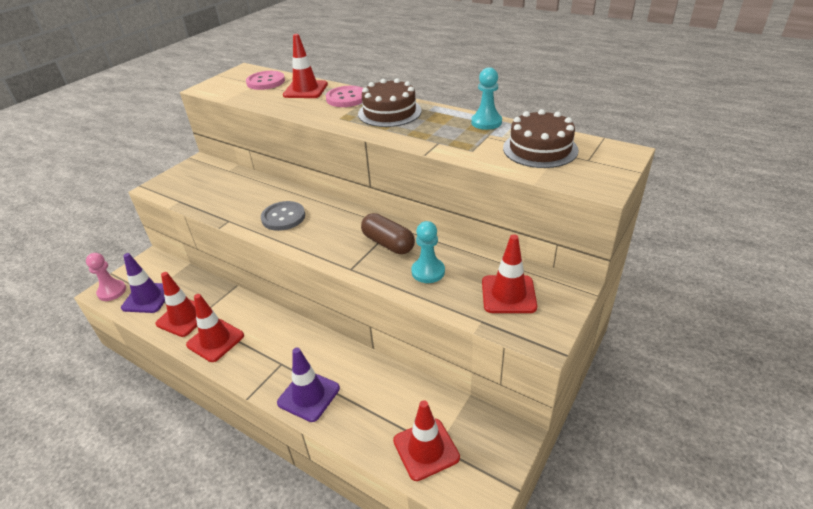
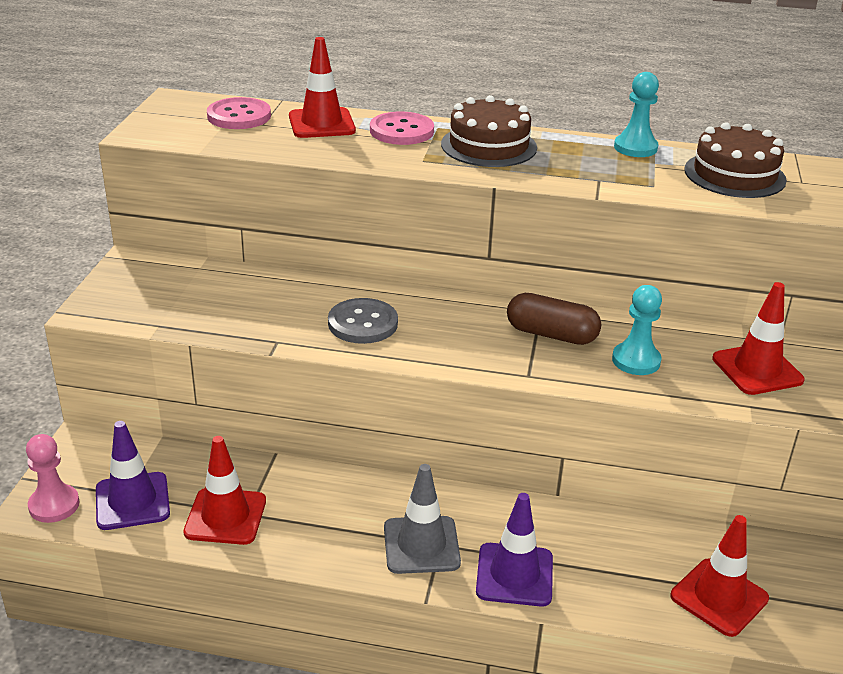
camera: 25 degrees left, 5 degrees down
(215, 340) = (308, 537): red traffic cone -> none
(270, 361) = (421, 545): none -> grey traffic cone

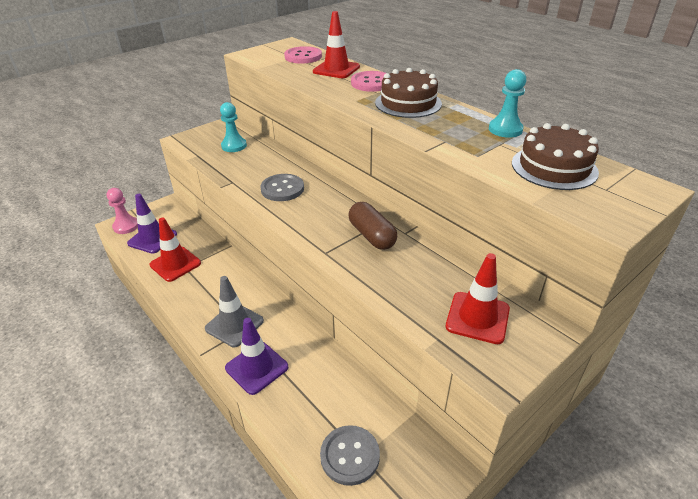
camera: 40 degrees right, 5 degrees up
(636, 360) = (401, 273): turquoise pawn -> turquoise pawn (234, 146)
(719, 597) = (350, 456): red traffic cone -> grey button

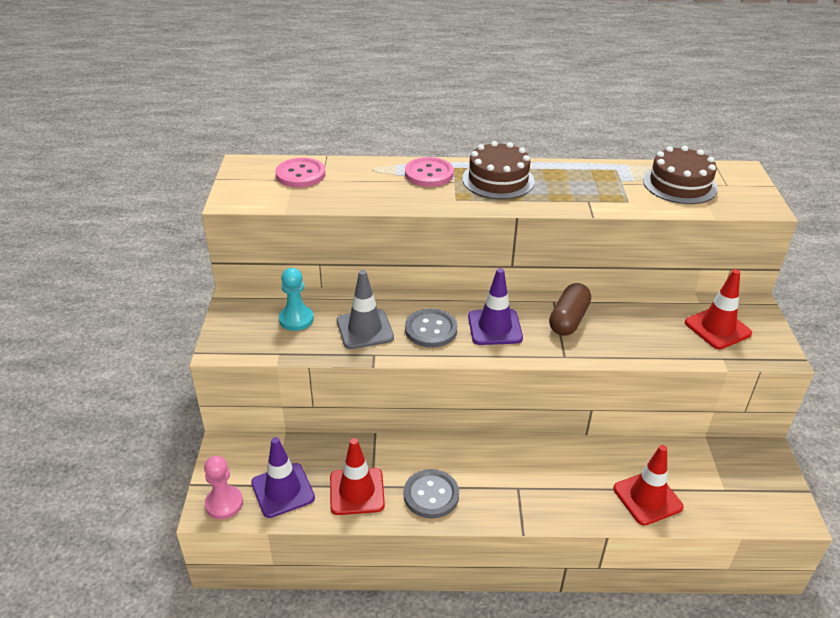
camera: 50 degrees left, 0 degrees up
(234, 325) = (505, 490): grey traffic cone -> grey traffic cone (365, 329)
(257, 367) = (577, 503): purple traffic cone -> purple traffic cone (495, 327)
(336, 69) = (366, 174): red traffic cone -> red traffic cone (647, 498)
(350, 456) = (719, 496): grey button -> grey button (431, 495)
(372, 236) = (568, 320): brown capsule -> brown capsule turned 75 degrees counterclockwise
(505, 129) = (602, 169): turquoise pawn -> none

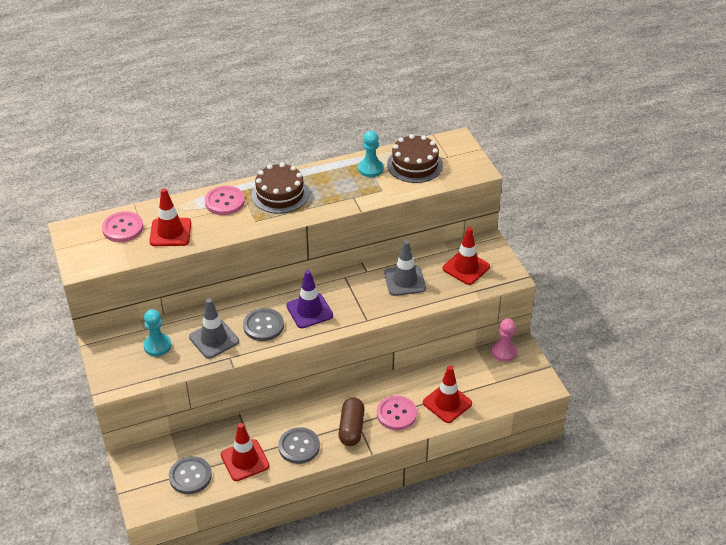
camera: 20 degrees left, 5 degrees up
(224, 503) = (151, 499): pink pawn -> pink pawn (504, 352)
(283, 490) = (190, 476): purple traffic cone -> grey button
(351, 189) = (170, 232): none -> red traffic cone
(568, 320) = (360, 289): brown capsule -> brown capsule (351, 428)
(573, 491) = (396, 414): none -> pink button
(621, 178) = (370, 169): none -> turquoise pawn
(630, 323) = (404, 281): none -> grey traffic cone

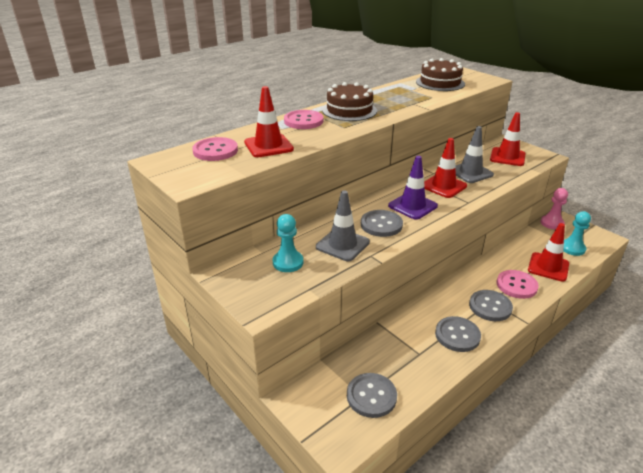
camera: 20 degrees left, 10 degrees down
(245, 460) = (416, 363): red traffic cone -> red traffic cone (443, 186)
(351, 428) = (490, 306): brown capsule -> grey button
(370, 169) = (408, 89): turquoise pawn -> turquoise pawn (572, 248)

